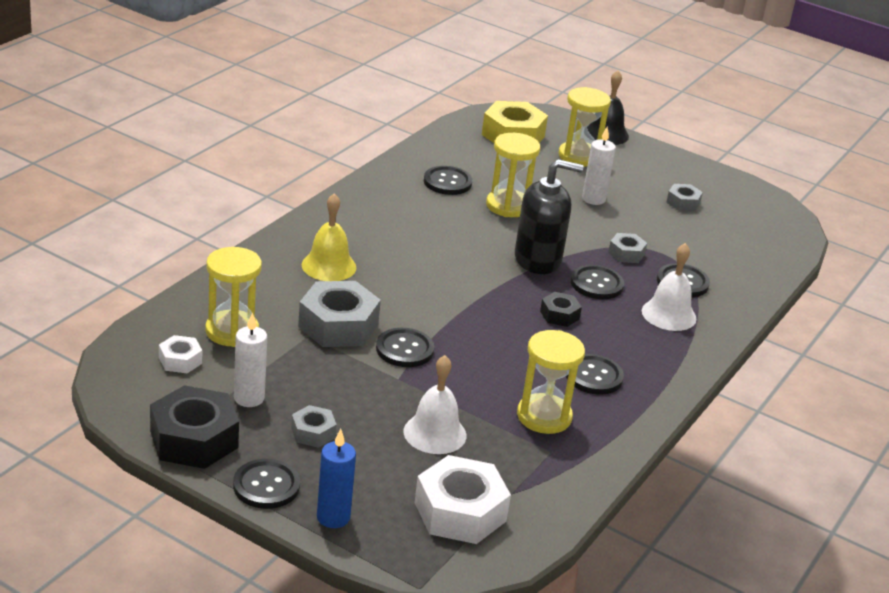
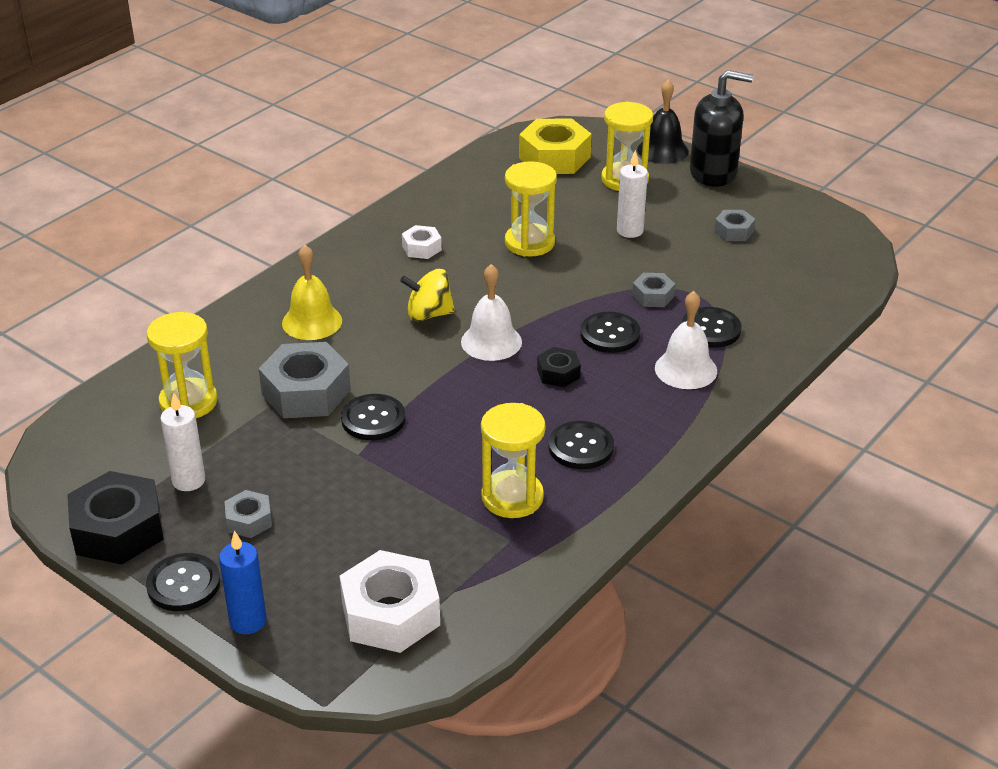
camera: 10 degrees right, 5 degrees up
(180, 360) = (125, 437): white nut -> white nut (421, 248)
(433, 263) = (429, 314): none -> yellow spinning top
(435, 433) = (384, 519): white bell -> white bell (491, 342)
(447, 182) = (467, 217): black button -> none
(538, 259) = (549, 306): black soap dispenser -> black soap dispenser (713, 173)

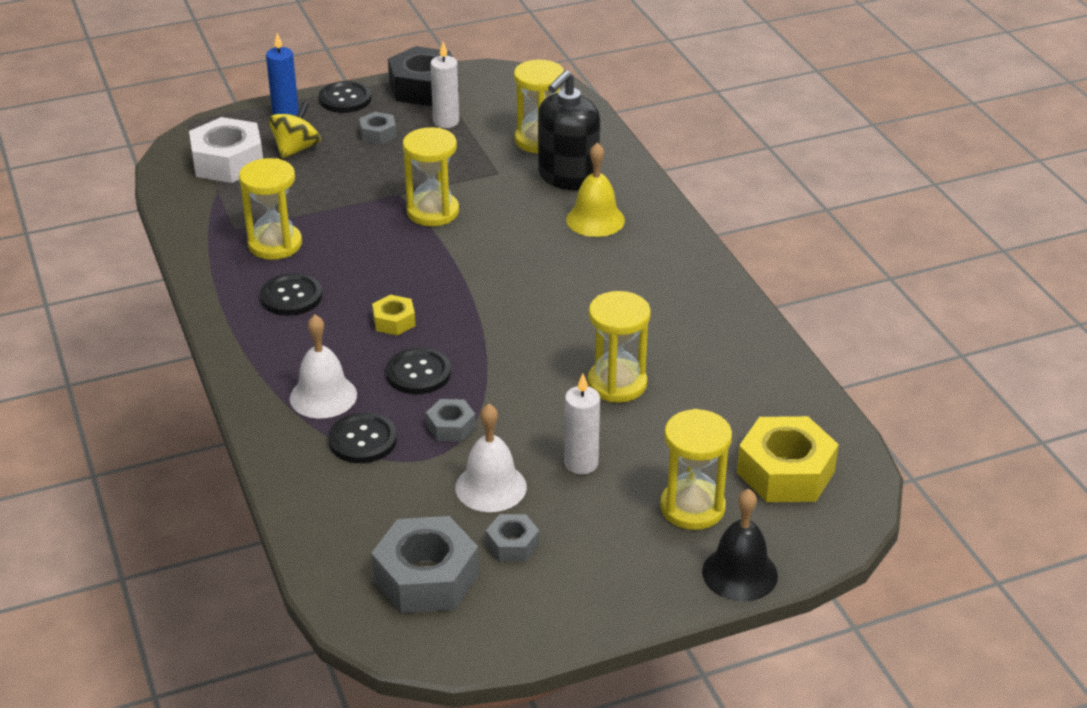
camera: 120 degrees right, 0 degrees up
(306, 392) = (498, 192): grey nut -> grey nut (426, 577)
(373, 419) = (433, 212): black button -> yellow hourglass
(421, 248) = (665, 313): white nut -> none
(429, 314) = (549, 282): yellow spinning top -> yellow spinning top (296, 149)
(491, 342) = (475, 302): white bell -> white bell (491, 487)
(558, 373) = (394, 321): black nut -> yellow nut
(713, 173) = (652, 593): black soap dispenser -> black soap dispenser (568, 177)

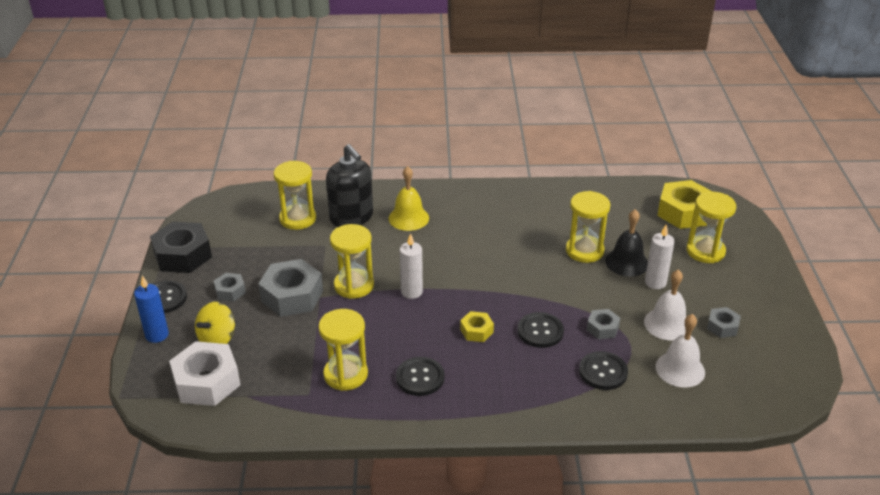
camera: 70 degrees left, 0 degrees up
(296, 149) = (217, 339): yellow spinning top -> yellow spinning top turned 105 degrees counterclockwise
(323, 396) = (547, 382): white bell -> white bell (680, 369)
(426, 577) = (745, 369): grey nut -> grey nut (292, 296)
(446, 121) = (239, 254): white candle -> white candle (411, 292)
(739, 573) = (762, 249): black bell -> black bell (627, 262)

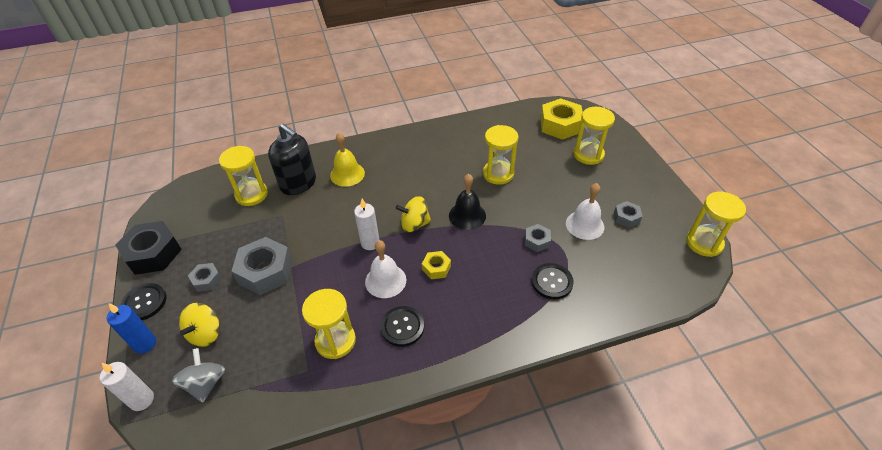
camera: 15 degrees left, 10 degrees up
(207, 382) = (206, 383): white nut -> grey spinning top
(354, 285) = (318, 248): yellow hourglass -> yellow hourglass (704, 243)
(467, 283) = (414, 224): none -> yellow spinning top
(540, 331) = (488, 255): black button -> none
(627, 262) = (534, 177): black bell -> black bell (467, 215)
(655, 282) = (562, 190): white candle -> white candle (142, 400)
(680, 369) = (610, 264): white bell -> white bell (385, 280)

